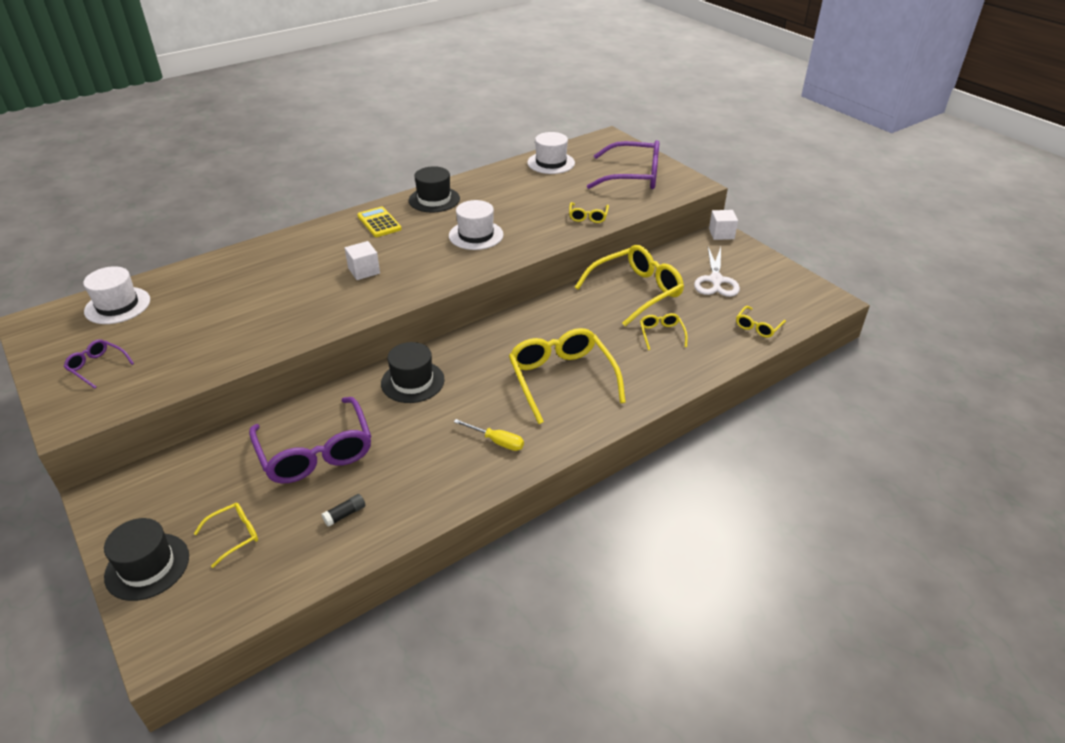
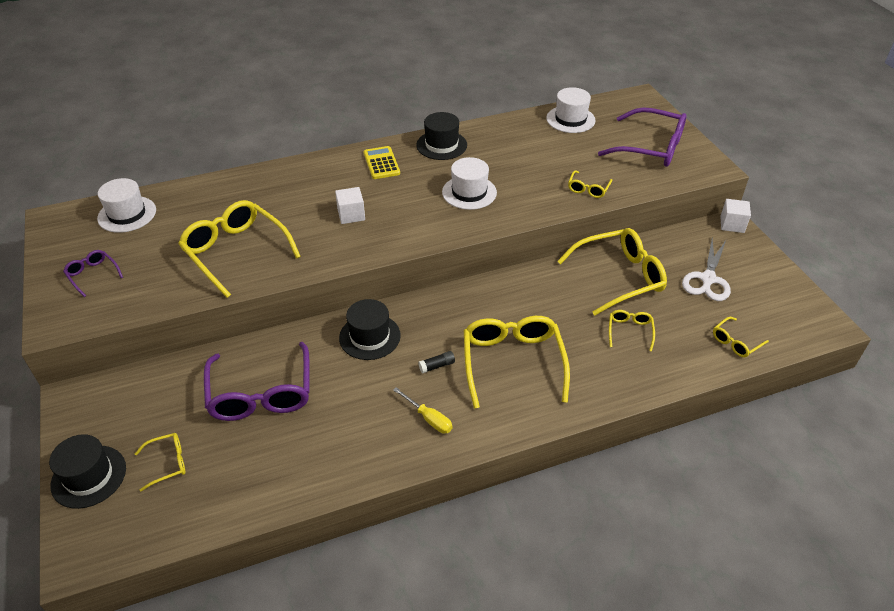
camera: 15 degrees right, 5 degrees up
(252, 321) = (236, 252): none -> yellow glasses
(345, 514) = (268, 464): black glue stick -> black glue stick (437, 366)

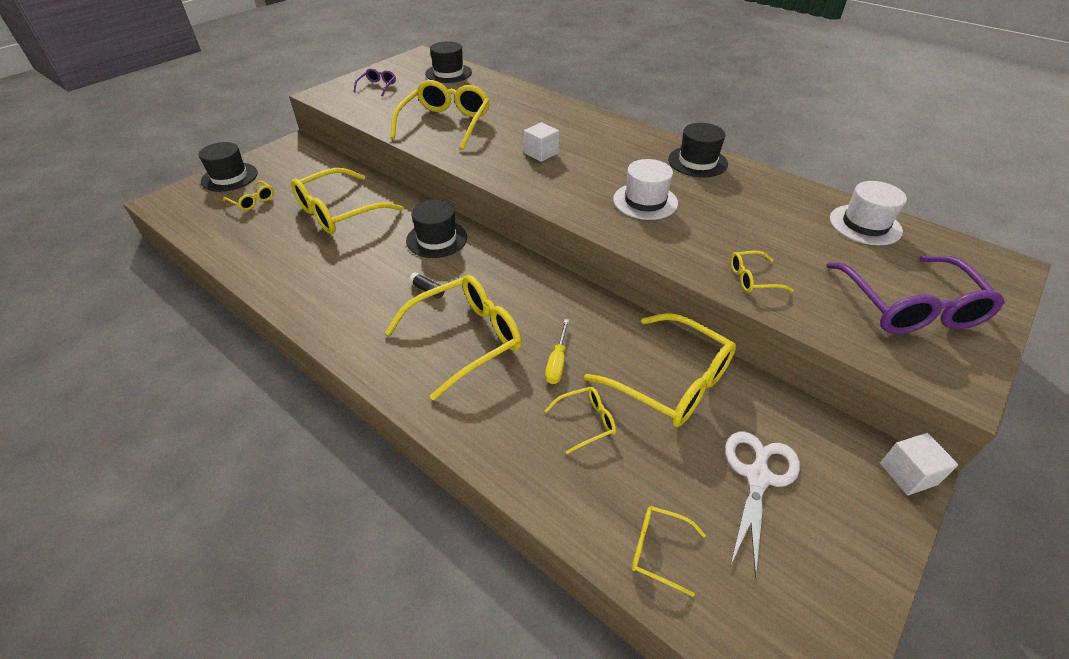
camera: 60 degrees right, 0 degrees up
(127, 214) = (448, 73): white hat -> black hat
(261, 394) = (339, 212): purple glasses -> yellow glasses
(381, 163) = (628, 142): yellow calculator -> none
(428, 418) = (359, 309): yellow screwdriver -> yellow screwdriver (557, 362)
(708, 279) = (758, 477): white scissors -> white scissors turned 120 degrees clockwise

